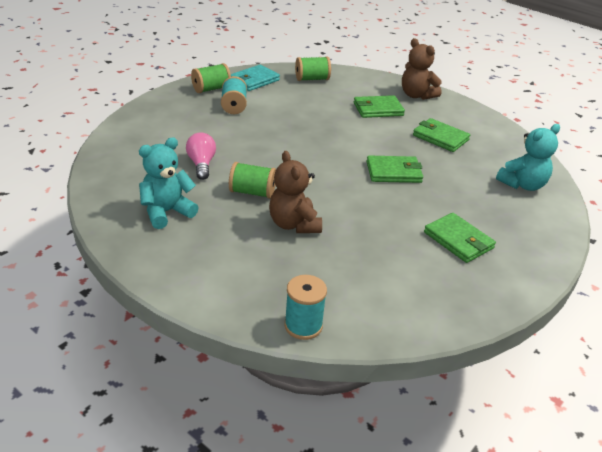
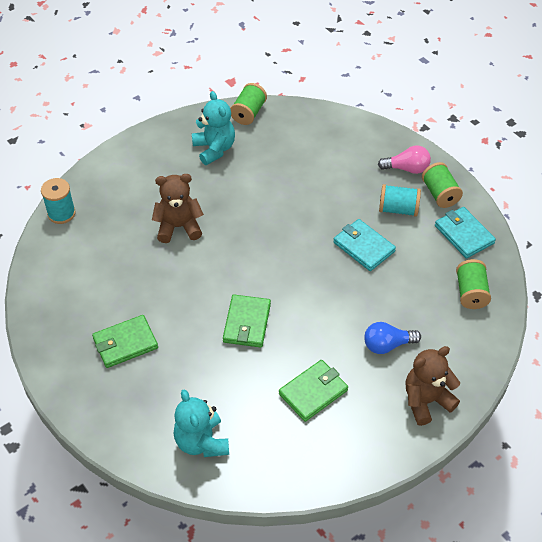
camera: 105 degrees right, 15 degrees up
(201, 164) = (283, 175): pink light bulb -> pink light bulb (407, 168)
(252, 192) = (232, 205): green spool -> green spool (248, 113)
(283, 120) = (363, 247): none -> turquoise wallet
(378, 109) = (387, 345): green wallet -> blue light bulb

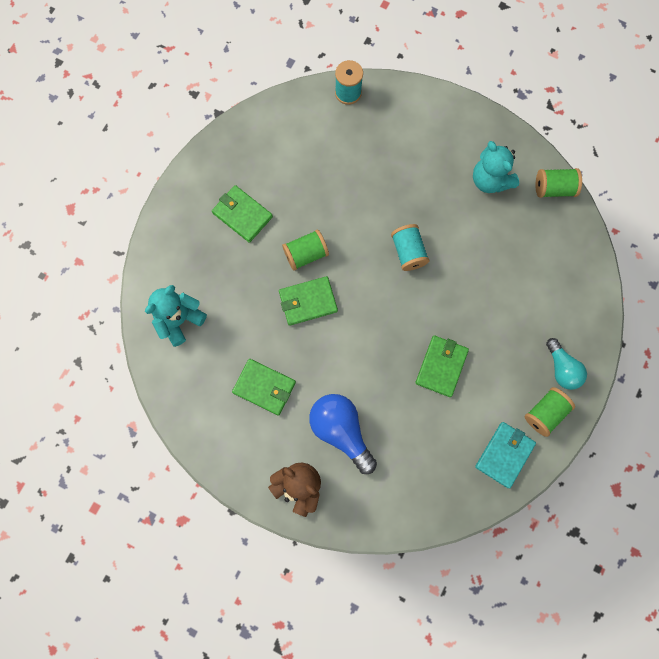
camera: 65 degrees right, 25 degrees up
(178, 227) = (382, 195): brown teddy bear -> none
(214, 149) = (490, 180): turquoise teddy bear -> turquoise teddy bear turned 105 degrees clockwise
(363, 247) = (441, 366): turquoise wallet -> green wallet
(387, 345) = (341, 431): blue light bulb -> blue light bulb, size x1.55
(398, 209) = (504, 380): turquoise spool -> turquoise spool (408, 252)
(407, 168) = (562, 368): pink light bulb -> turquoise light bulb
(471, 292) = (436, 485): green spool -> green spool (306, 254)

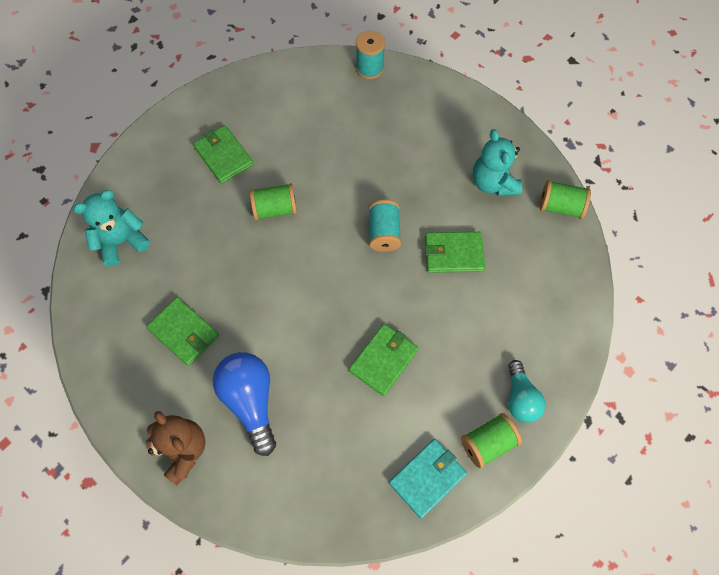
camera: 15 degrees right, 10 degrees down
(308, 302) = (261, 256): green wallet -> green wallet (453, 254)

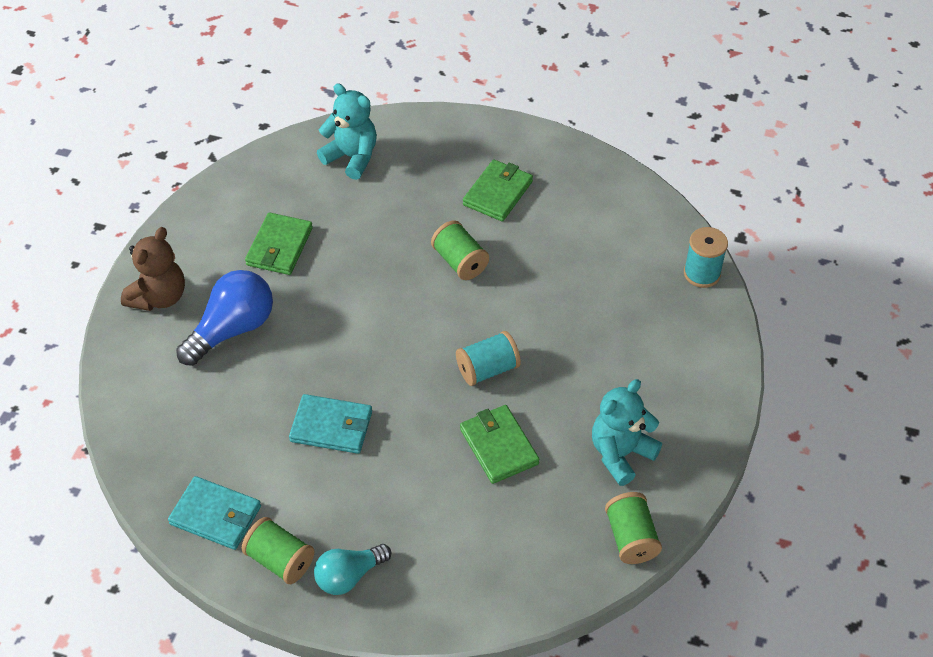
camera: 65 degrees right, 15 degrees down
(383, 360) = (331, 426): green wallet -> turquoise wallet

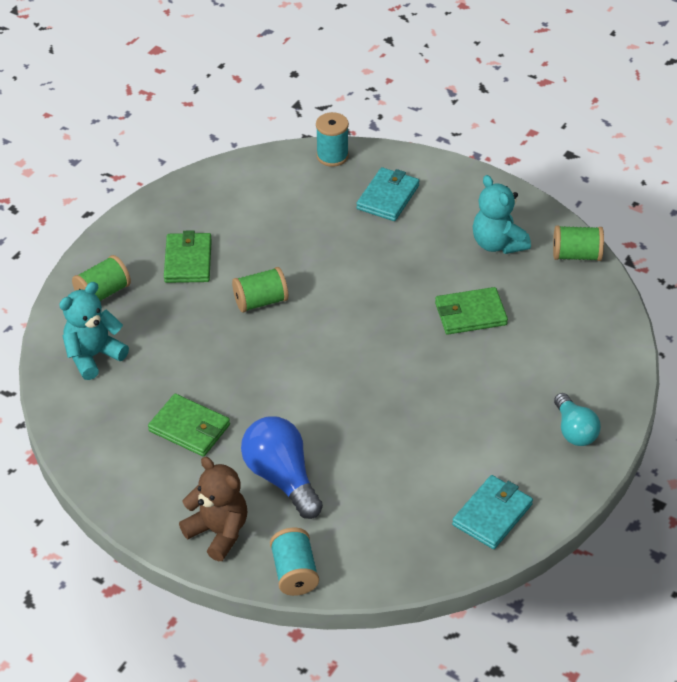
camera: 75 degrees left, 5 degrees down
(280, 560) = (549, 474): green spool -> green spool (103, 293)
(331, 426) = (418, 419): turquoise wallet -> turquoise wallet (388, 197)
(488, 369) = (388, 306): turquoise spool -> turquoise spool (294, 572)
(497, 193) = (188, 261): green wallet -> green wallet turned 45 degrees clockwise

